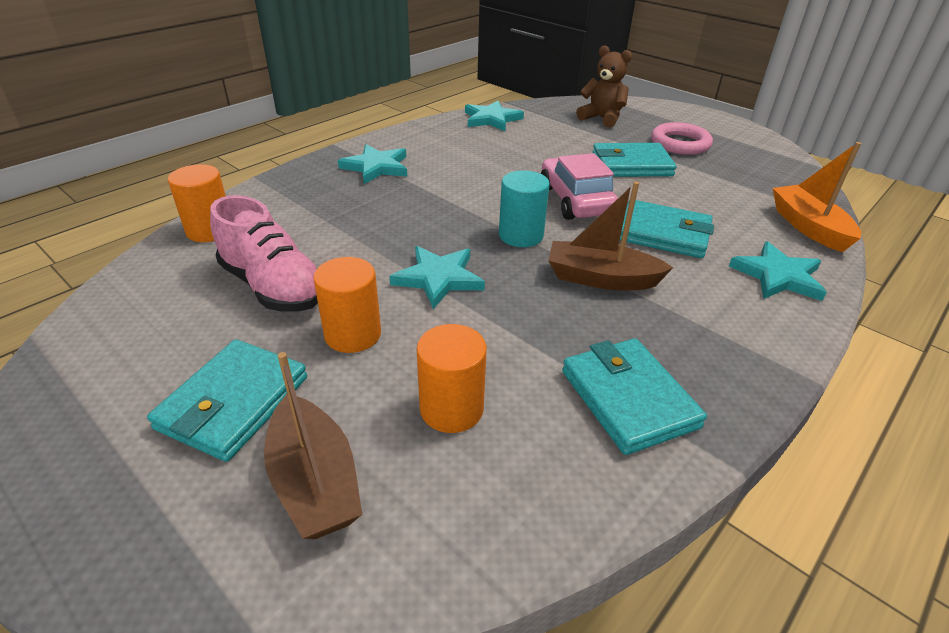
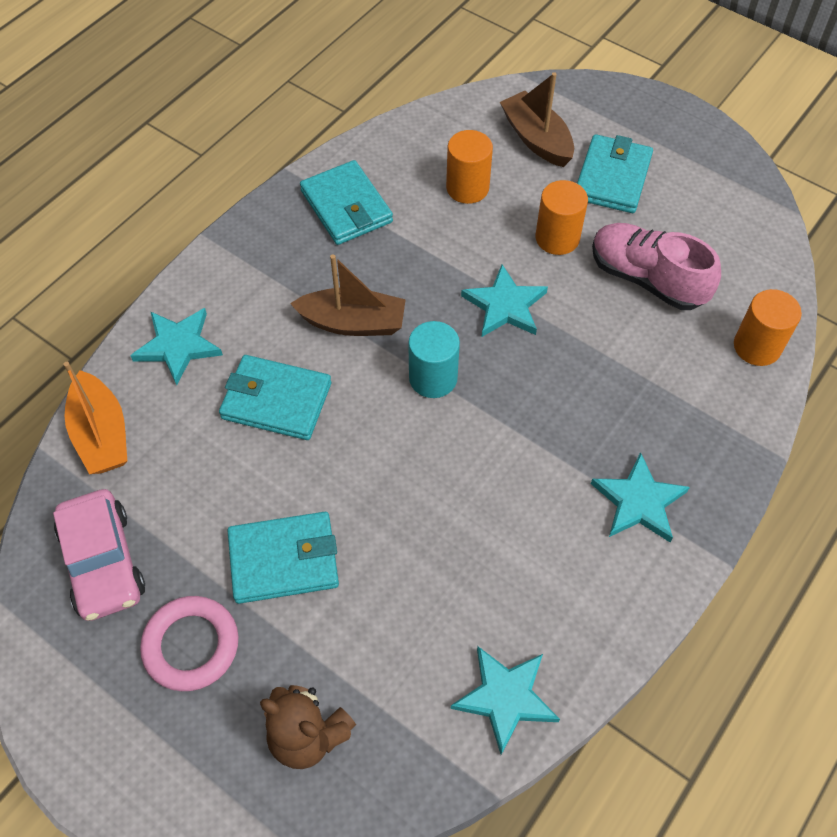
camera: 175 degrees right, 20 degrees up
(575, 200) = (370, 455): pink car -> pink car (103, 562)

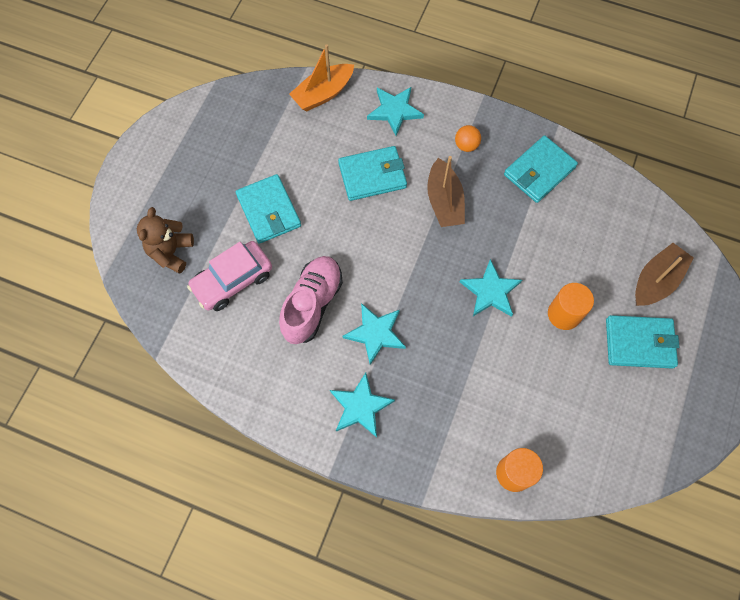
camera: 75 degrees right, 10 degrees up
(103, 562) = (246, 123): pink car -> pink car (232, 280)
(191, 645) = (208, 181): pink ring -> none
(274, 275) = (466, 145): none -> orange ball
(276, 401) = (372, 175): turquoise wallet -> turquoise wallet turned 75 degrees clockwise
(433, 378) = (417, 260): turquoise cylinder -> none
(467, 188) = (587, 243): orange cylinder -> none
(505, 697) = (212, 350): turquoise star -> turquoise star (375, 333)
(647, 279) = (549, 384): pink shoe -> pink shoe (312, 304)

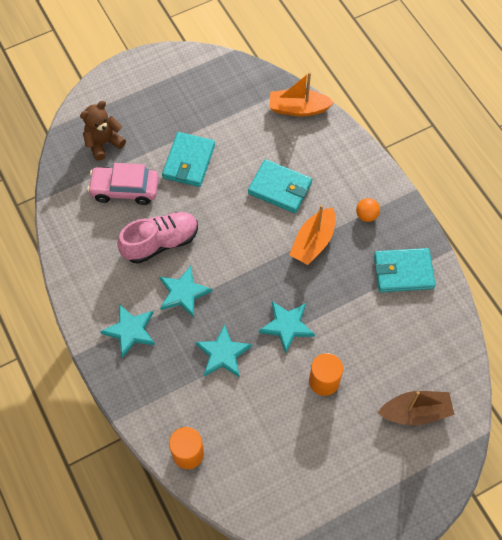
camera: 40 degrees right, 5 degrees down
(394, 111) = (337, 155): turquoise star -> turquoise star (223, 354)
(444, 201) = (313, 242): brown boat -> orange boat
(639, 343) = (359, 443): turquoise wallet -> none

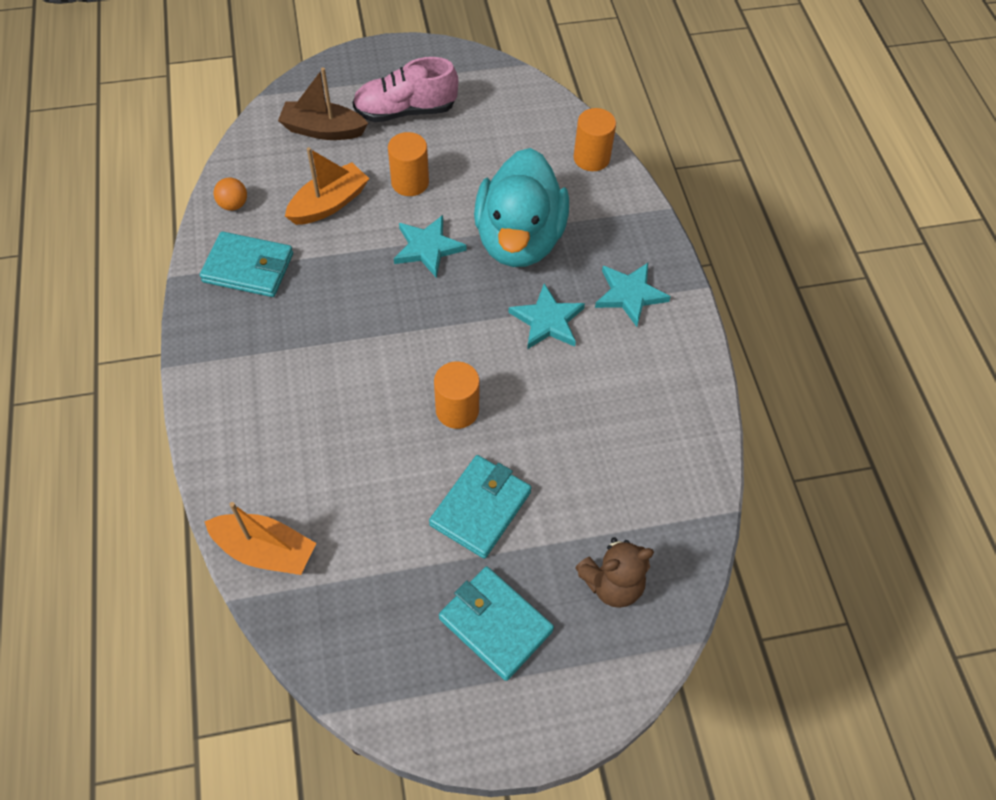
camera: 165 degrees left, 5 degrees down
(125, 189) = (594, 491): pink car -> none
(160, 242) = (560, 394): pink shoe -> pink shoe (405, 111)
(222, 214) = (457, 410): none -> orange cylinder
(223, 354) = (519, 239): turquoise star -> turquoise duck
(280, 188) = (357, 424): turquoise wallet -> turquoise wallet (495, 624)
(313, 242) = (346, 336): orange boat -> orange boat (329, 204)
(366, 215) = (254, 350): orange ball -> orange ball (233, 205)

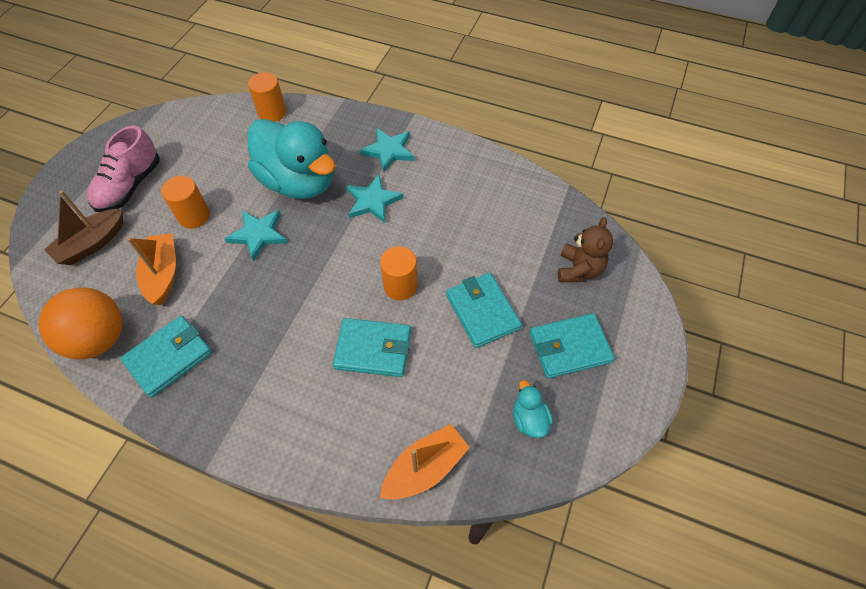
camera: 55 degrees left, 0 degrees up
(233, 205) = (99, 339): orange ball -> orange ball, size x2.27
(365, 429) = (373, 349): none -> turquoise wallet
(378, 624) = (529, 419): none -> turquoise duck

